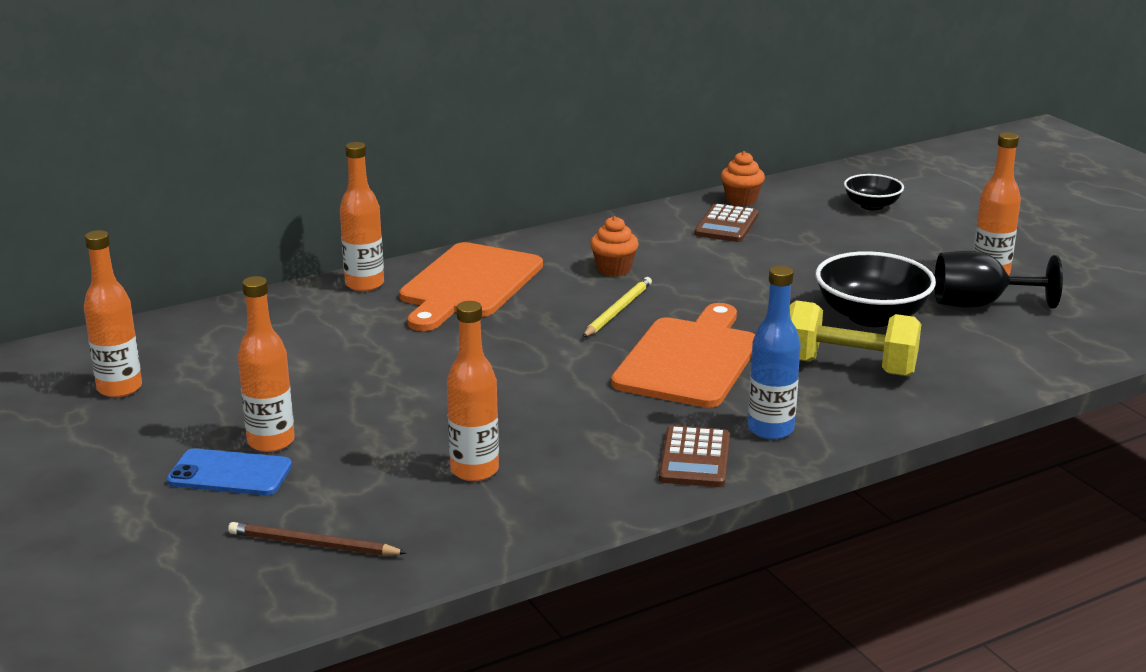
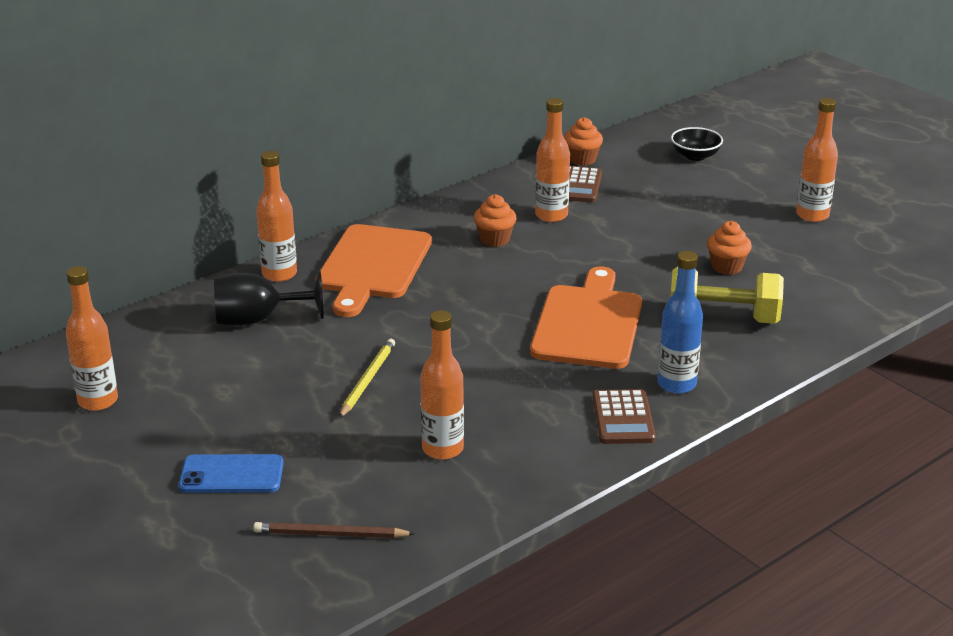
camera: 10 degrees left, 5 degrees up
(271, 442) = (256, 440): orange bottle -> orange bottle (551, 215)
(618, 310) = (512, 280): yellow pencil -> yellow pencil (367, 380)
(871, 316) = (727, 267): black bowl -> orange cupcake
(980, 304) = (812, 247): black goblet -> black goblet (257, 320)

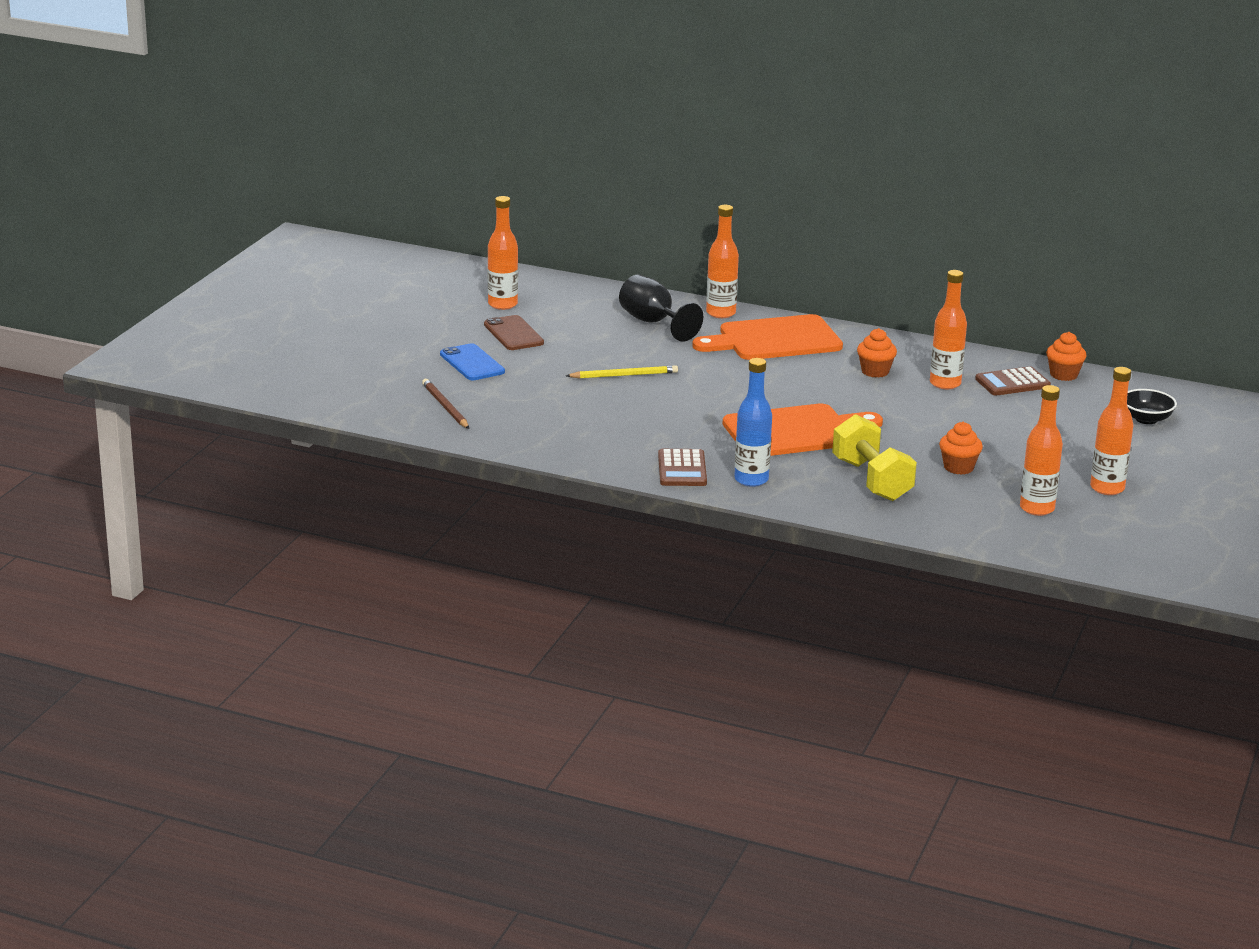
camera: 60 degrees right, 5 degrees down
(185, 419) = (513, 334): none -> brown phone
(442, 449) = (572, 418): orange bottle -> orange bottle (1037, 508)
(623, 418) = (682, 469): brown calculator -> brown calculator turned 60 degrees counterclockwise

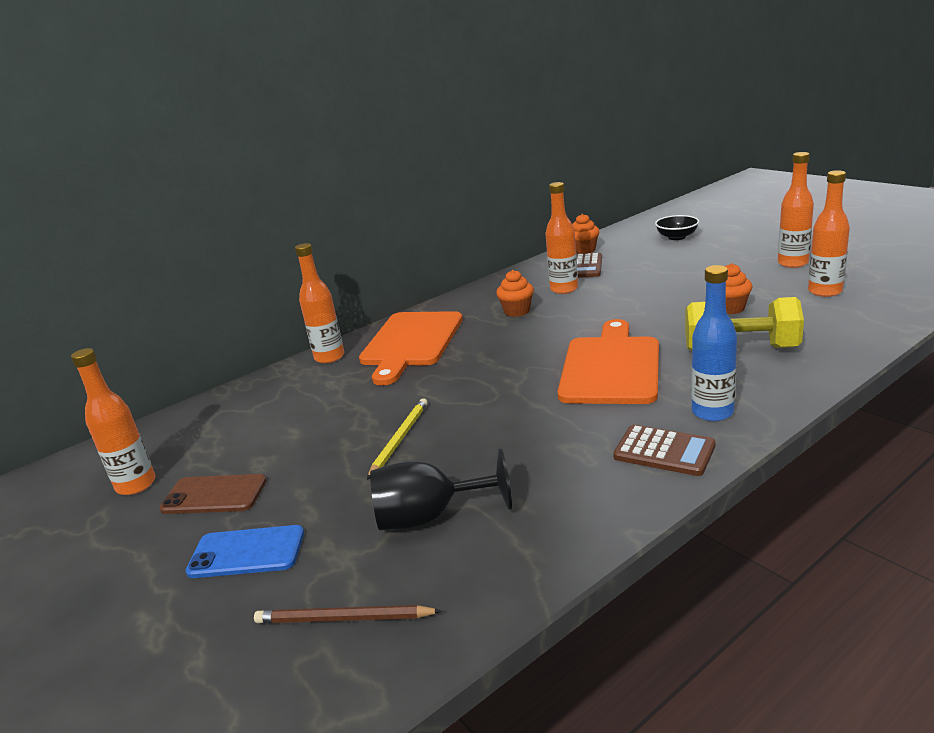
camera: 55 degrees left, 0 degrees up
(653, 322) = (304, 396): black goblet -> black goblet (429, 517)

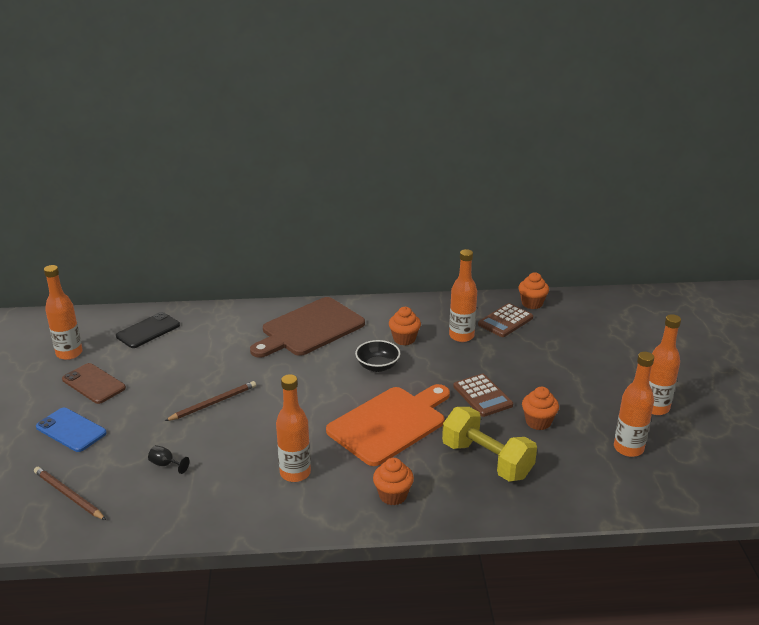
camera: 30 degrees right, 5 degrees up
(220, 420) = (148, 331): none -> black phone
(329, 357) = (252, 313): orange bottle -> orange bottle (295, 473)
(399, 439) = (213, 403): yellow pencil -> brown pencil
(411, 342) = (309, 329): orange cutting board -> brown cutting board
(429, 517) = (166, 464): black goblet -> black goblet, size x0.43
(664, 451) = (327, 503): brown calculator -> brown calculator (482, 396)
(676, 237) = (618, 329): black bowl -> black bowl (377, 366)
(712, 412) = (393, 495): blue bottle -> orange cupcake

